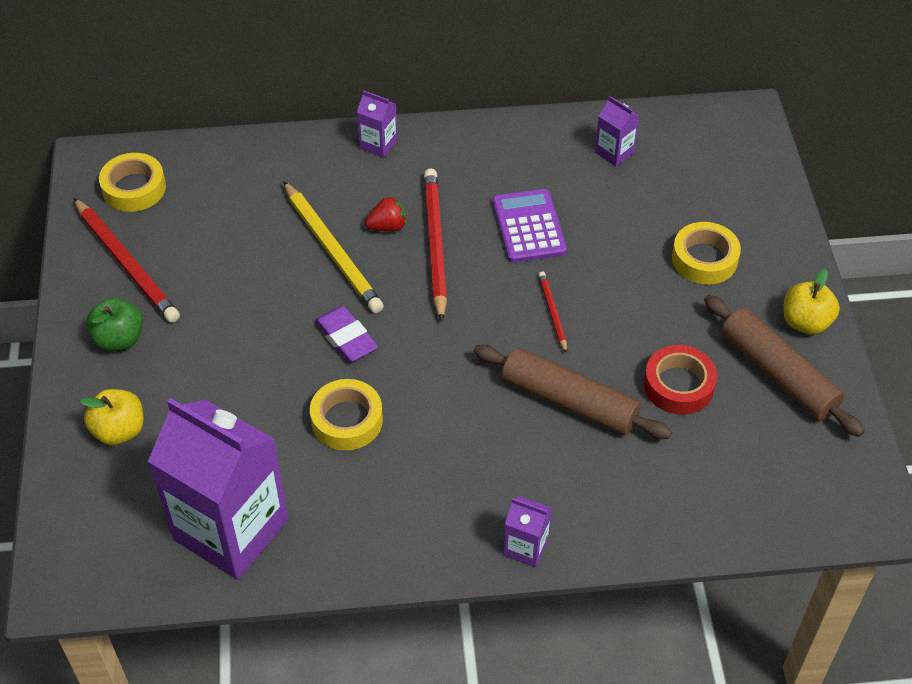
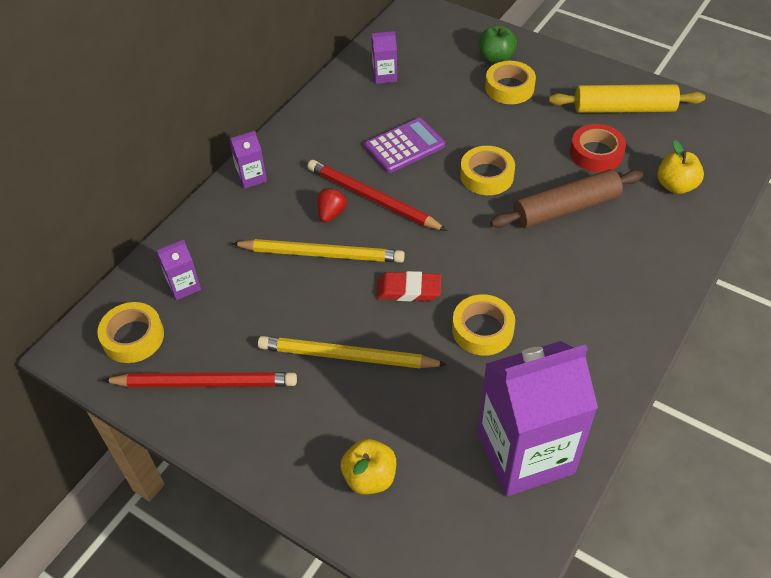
camera: 50 degrees left, 0 degrees up
(119, 339) = (277, 429): green apple -> green apple (496, 58)
(231, 340) = (347, 357): none -> yellow pencil
(346, 338) = (408, 290): purple eraser -> red eraser
(526, 547) = (665, 294): purple carton -> purple carton (184, 286)
(529, 226) = (404, 146): purple calculator -> purple calculator turned 120 degrees clockwise
(552, 313) = (486, 176): red pencil -> yellow tape
(778, 374) = (624, 108): brown rolling pin -> yellow rolling pin
(805, 322) = (596, 76): yellow apple -> yellow apple (675, 186)

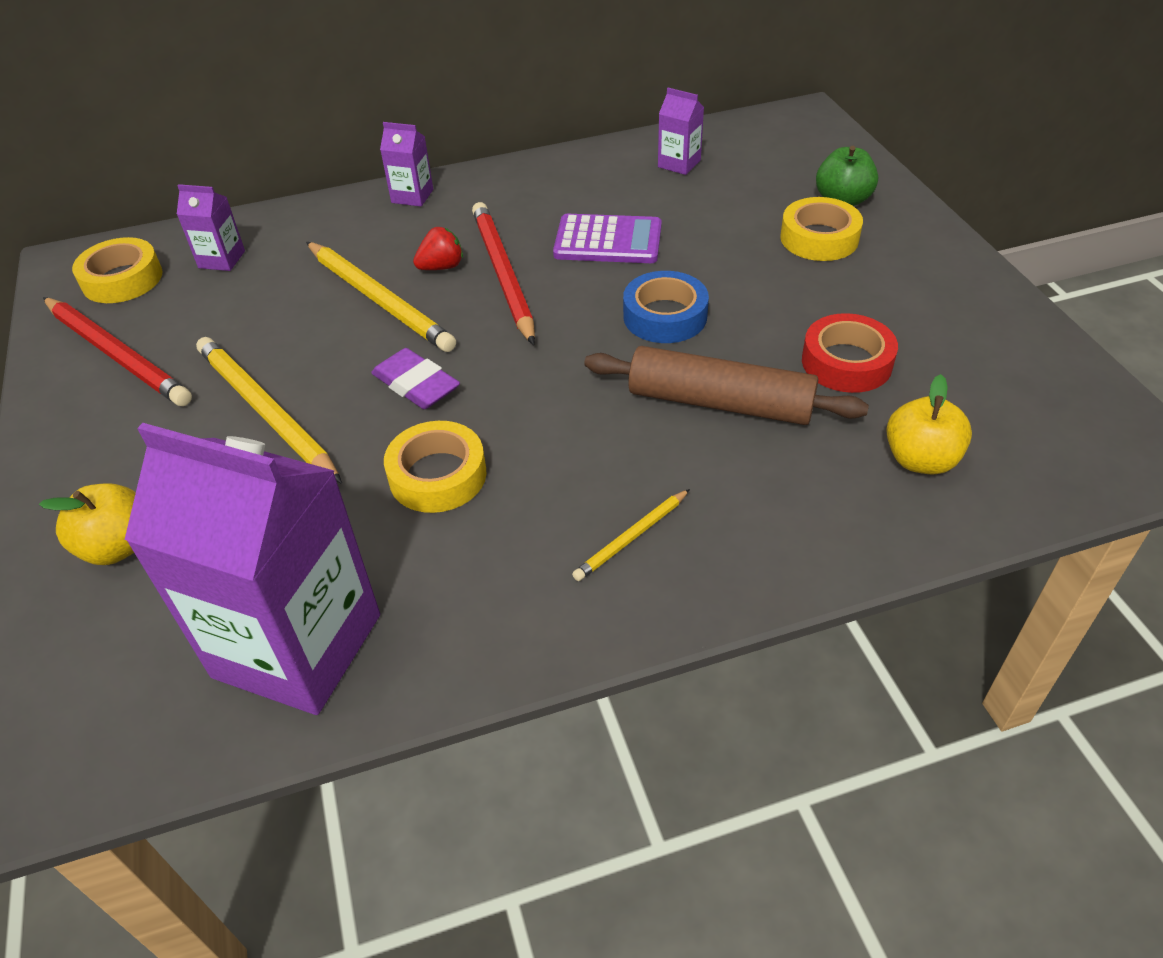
camera: 40 degrees right, 5 degrees down
(408, 290) = (416, 384): red eraser -> purple eraser
(486, 176) = (665, 316): yellow tape -> blue tape
(604, 300) = (632, 537): none -> yellow pencil
(624, 108) = (957, 330): yellow rolling pin -> none

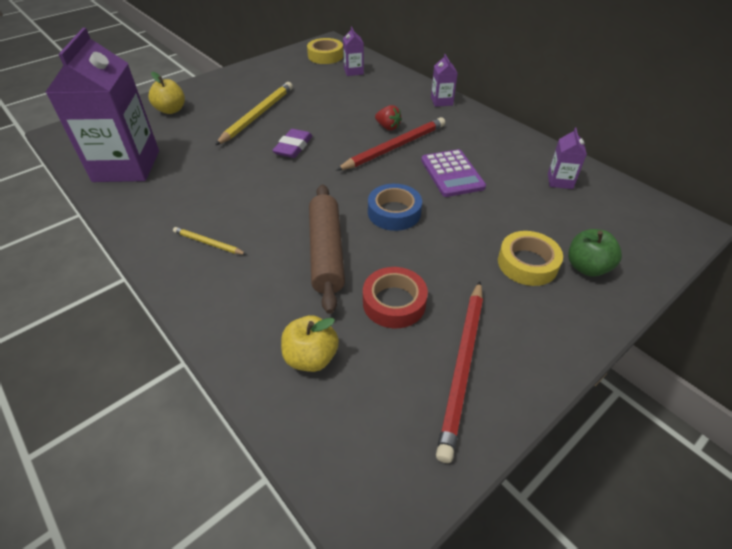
camera: 65 degrees right, 0 degrees up
(117, 354) = (278, 72): red pencil -> red pencil (463, 366)
(379, 299) = (350, 118): yellow pencil -> none
(437, 475) = (233, 171): yellow tape -> none

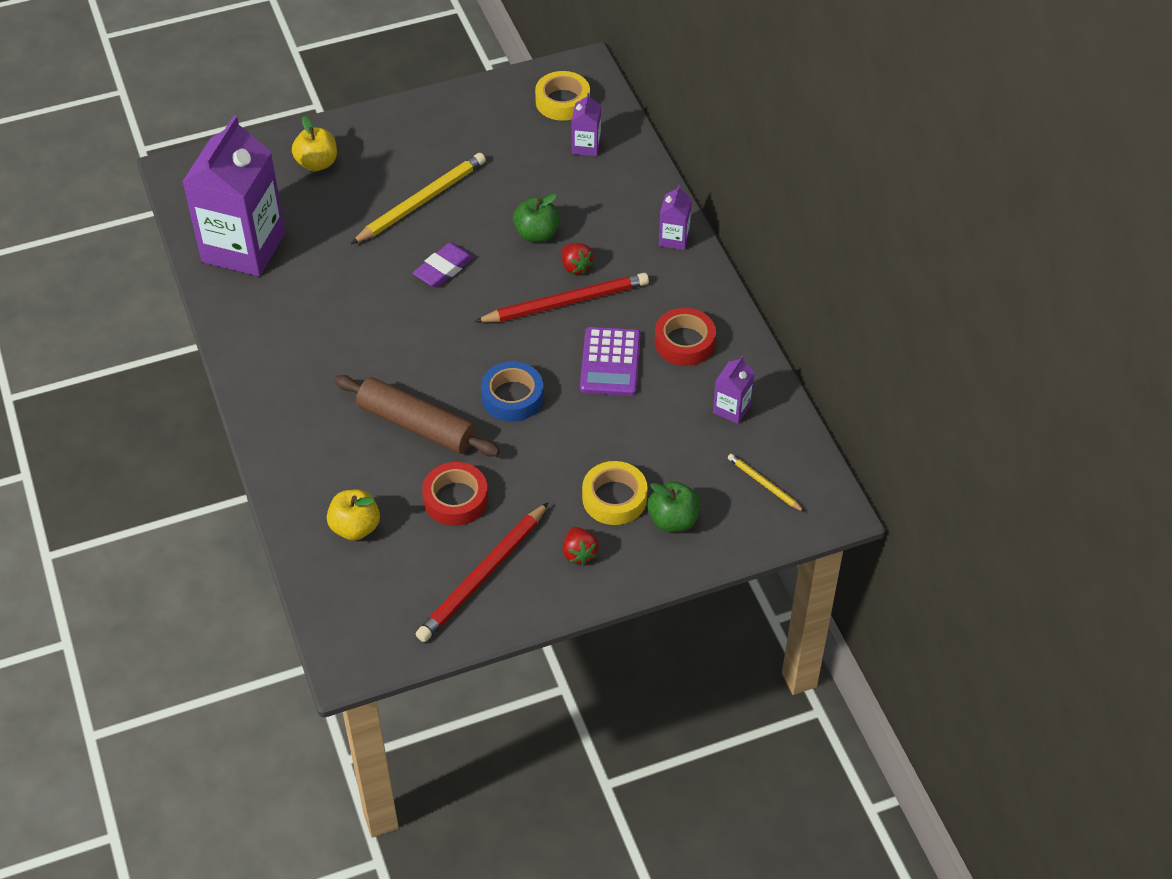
camera: 20 degrees right, 5 degrees up
(208, 243) = (303, 380): yellow pencil -> yellow pencil (764, 484)
(326, 252) = (416, 425): brown rolling pin -> brown rolling pin turned 75 degrees counterclockwise
(349, 116) = (536, 234): none -> green apple
(494, 151) = (684, 342): none -> red tape
(534, 317) = (579, 553): none -> red strawberry

